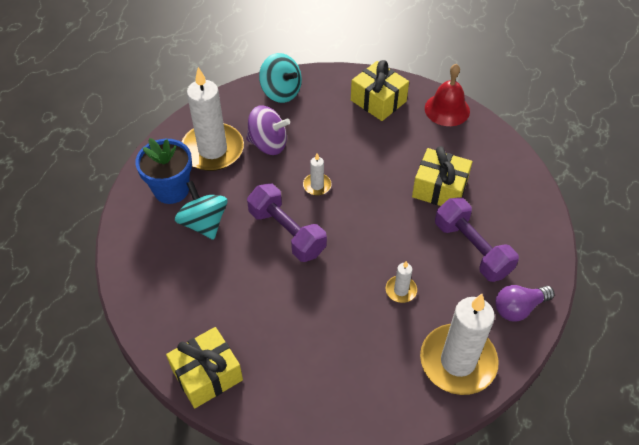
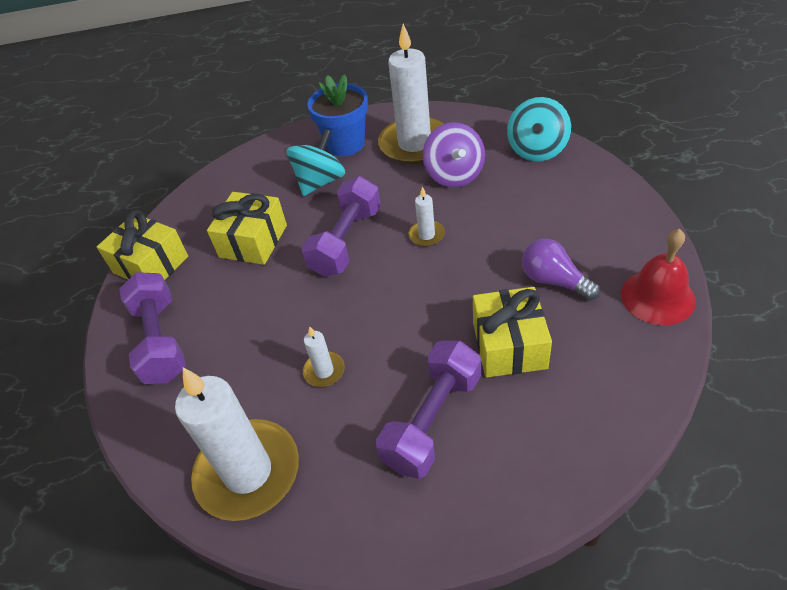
camera: 70 degrees right, 5 degrees down
(304, 388) = (160, 340): none -> purple dumbbell
(378, 101) = (603, 227): yellow gift -> yellow gift (253, 241)
(518, 308) = (365, 515): purple light bulb -> purple light bulb (554, 281)

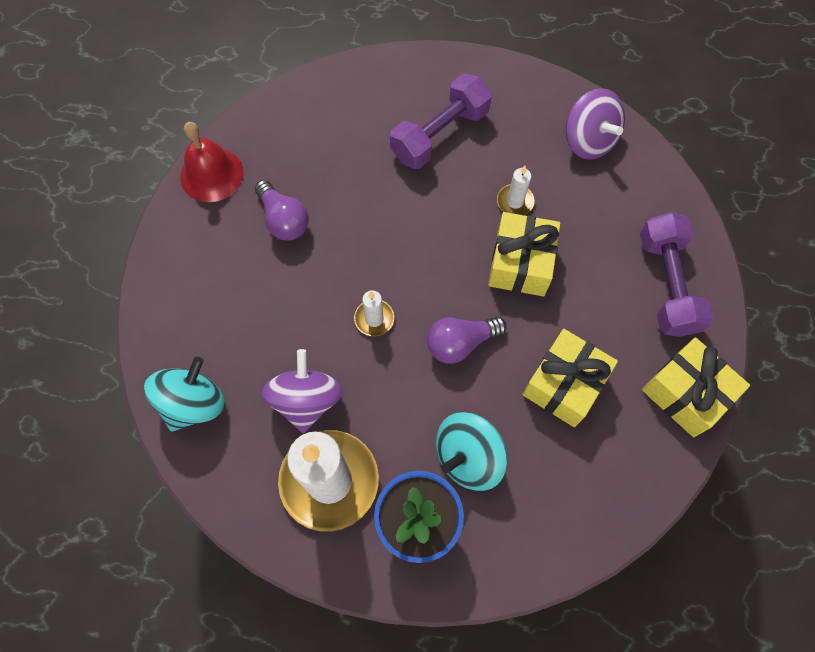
camera: 170 degrees left, 20 degrees up
(248, 472) = (588, 140): white candle -> purple spinning top
(346, 241) = (460, 343): purple dumbbell -> purple light bulb
(509, 345) = (354, 173): yellow gift -> yellow gift (520, 263)

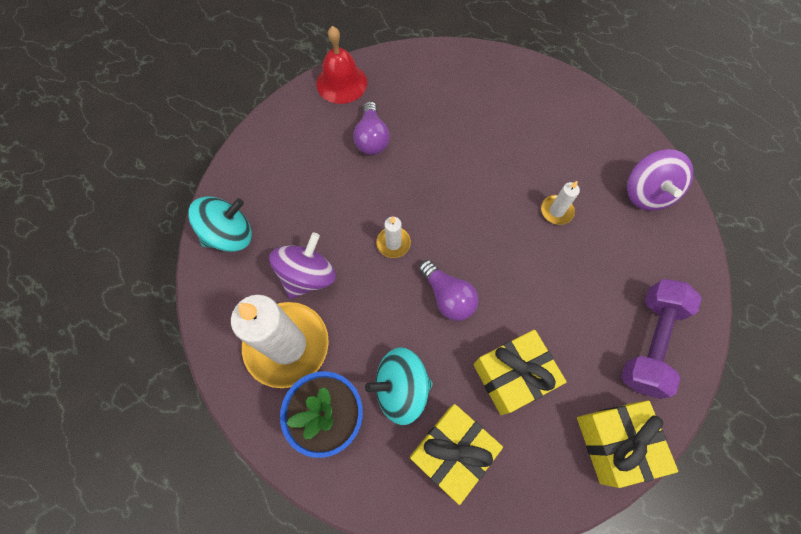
camera: 30 degrees right, 0 degrees up
(440, 134) = (526, 132): purple dumbbell -> none
(460, 343) = (448, 297): purple light bulb -> purple light bulb turned 135 degrees counterclockwise
(520, 263) = (532, 261): yellow gift -> yellow gift (452, 451)

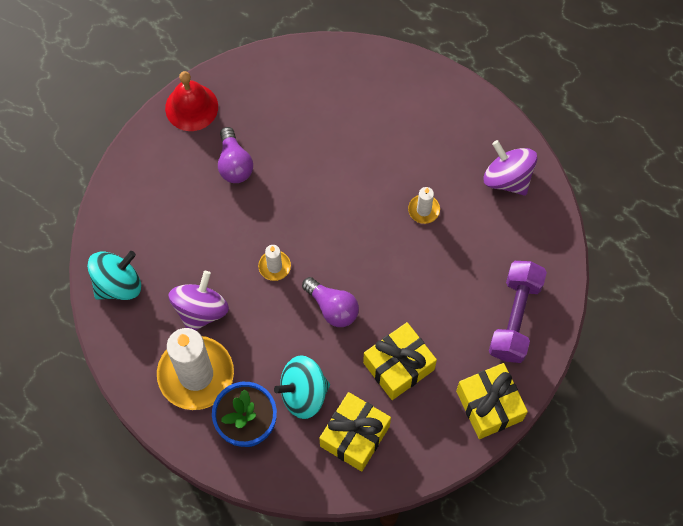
camera: 10 degrees left, 0 degrees up
(646, 193) = (507, 178): purple spinning top -> purple spinning top turned 150 degrees clockwise

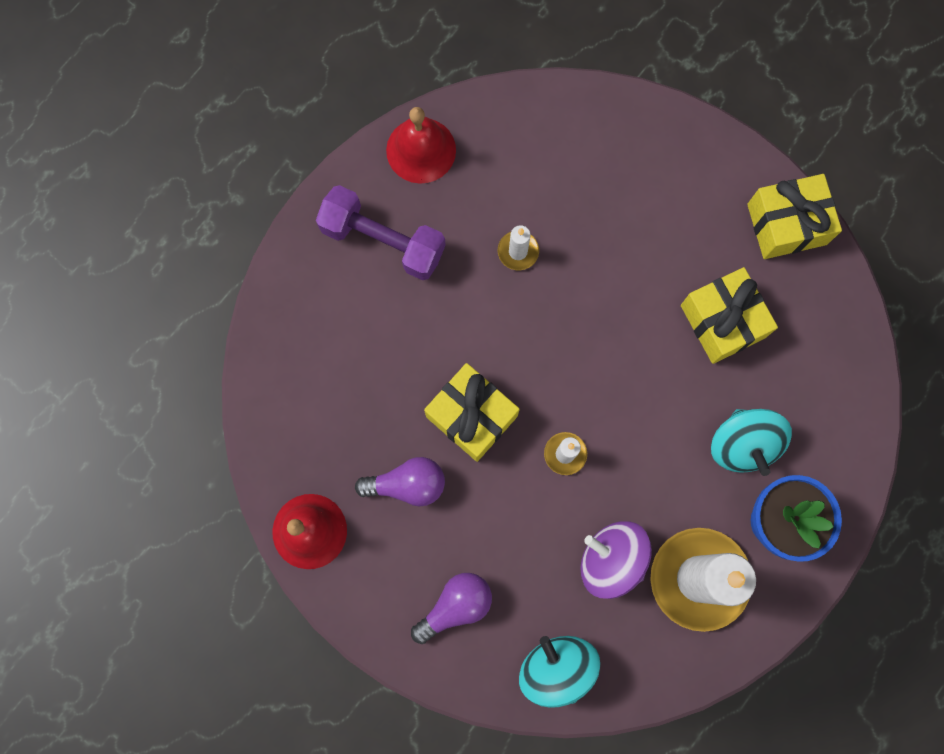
camera: 80 degrees left, 10 degrees up
(332, 308) = (633, 389): purple light bulb -> purple light bulb (455, 606)
(355, 436) = (805, 390): yellow gift -> yellow gift (471, 416)
(488, 130) = (421, 150): none -> red bell
(507, 178) = (492, 141): purple spinning top -> none
(515, 318) = (679, 171): purple dumbbell -> purple dumbbell (383, 241)

